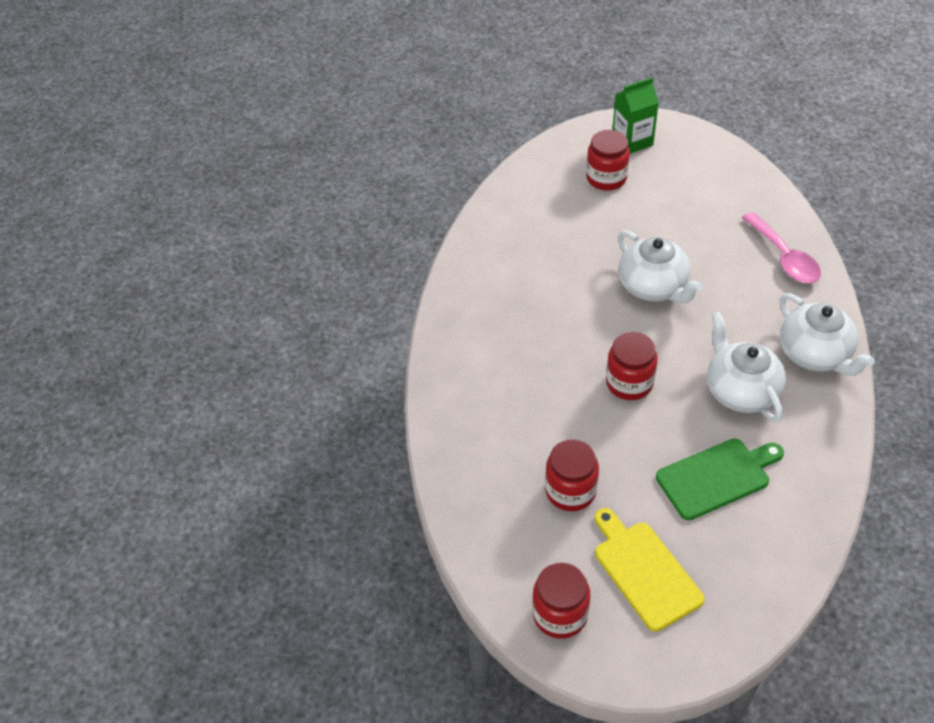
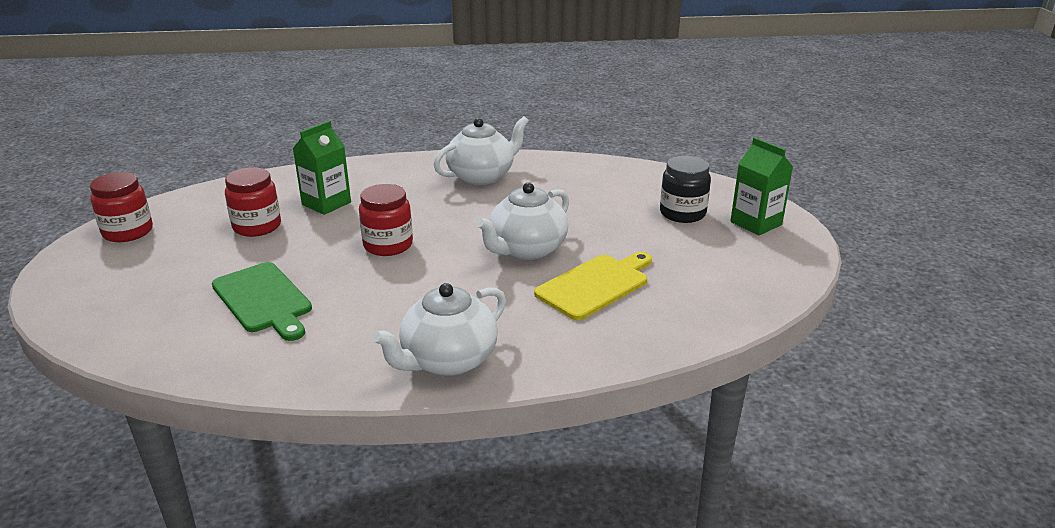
camera: 75 degrees right, 20 degrees down
(529, 431) = (326, 203): none -> green carton
(606, 178) = (682, 213): red jar -> black jar
(644, 571) = (159, 267): yellow cutting board -> yellow cutting board (596, 285)
(740, 391) = (382, 309): white teapot -> white teapot (482, 176)
(784, 257) = (612, 332): pink spoon -> none

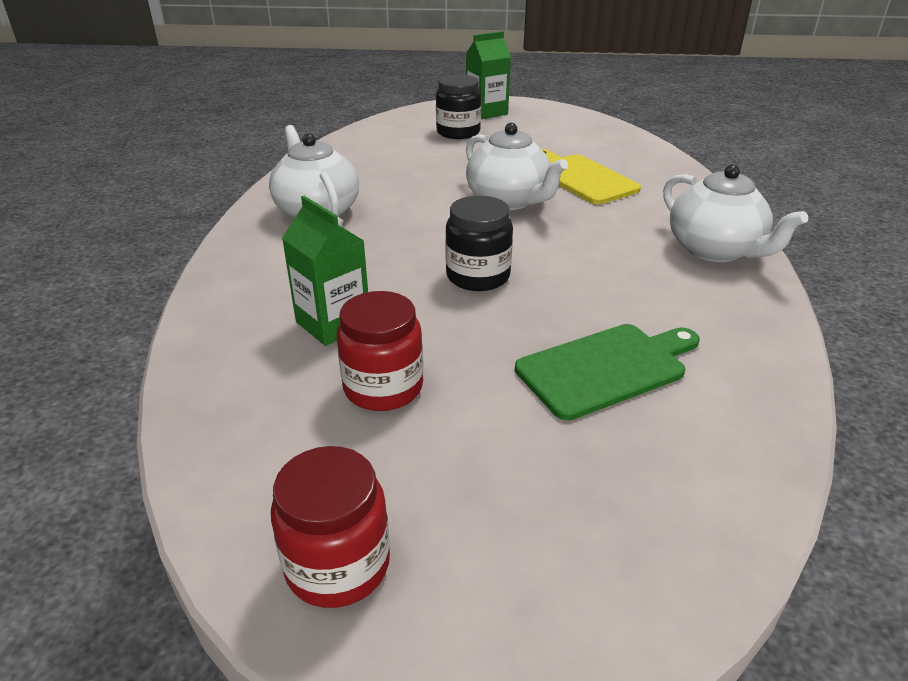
camera: 80 degrees left, 5 degrees up
(388, 245) = (478, 276): red jar -> black jar

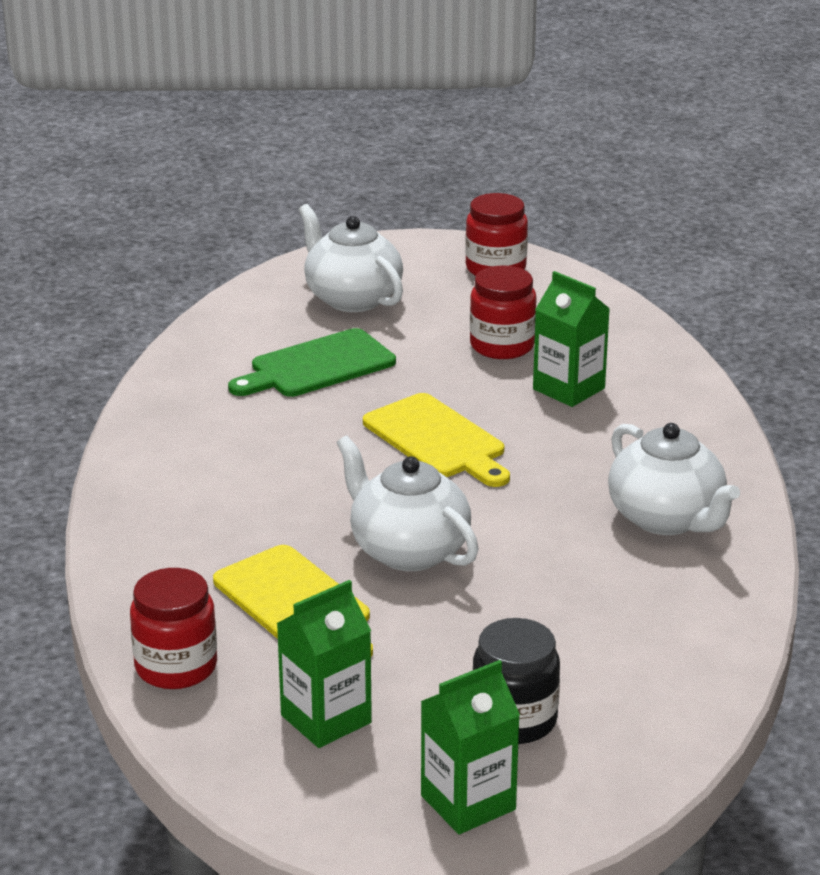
camera: 175 degrees right, 5 degrees down
(478, 276) = (437, 440): black jar -> yellow cutting board
(555, 136) = (326, 719): none -> green carton
(644, 155) = (176, 667): none -> red jar
(715, 250) = (157, 485): white teapot -> white teapot (352, 298)

